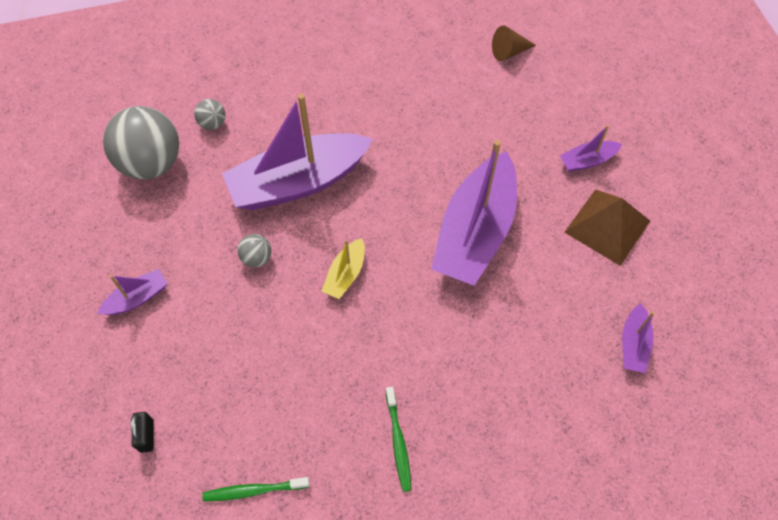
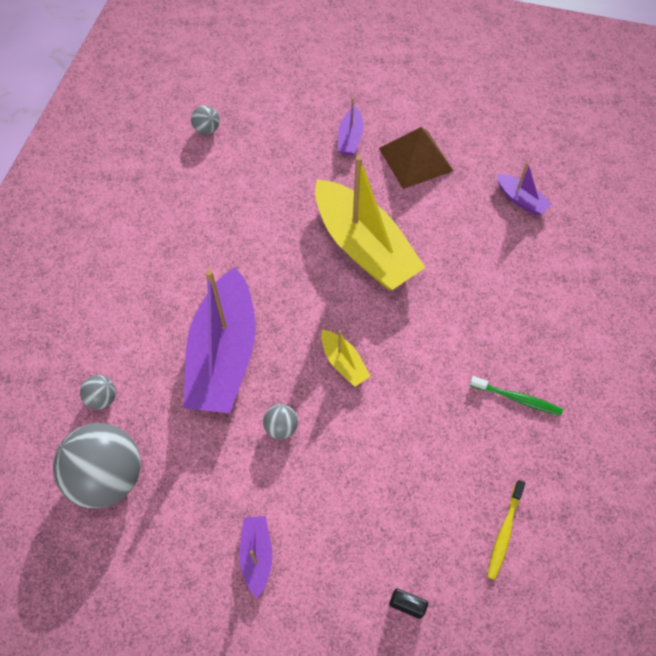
camera: 60 degrees left, 0 degrees up
(254, 490) = (504, 532): green toothbrush -> yellow toothbrush
(475, 232) = (364, 247): purple boat -> yellow boat
(509, 52) = (207, 129): brown cone -> grey ball

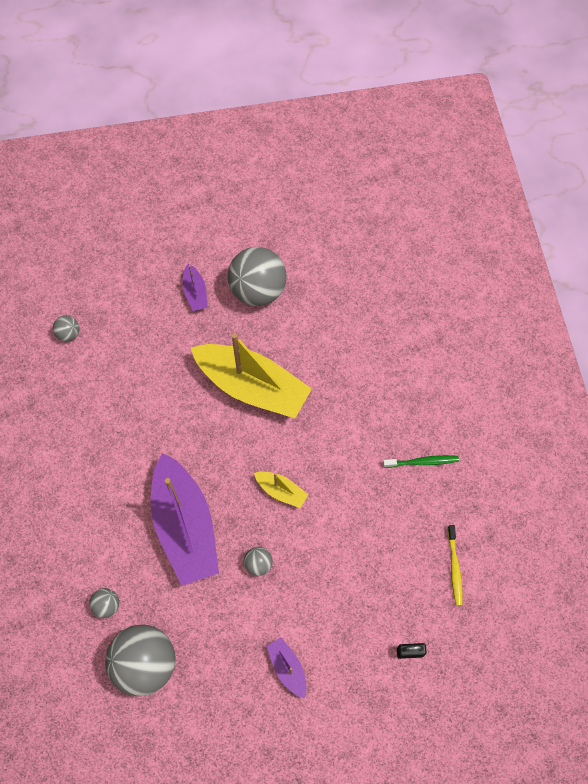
camera: 25 degrees left, 5 degrees up
(415, 159) = (258, 290): brown pyramid -> grey ball
(520, 200) = (357, 293): purple boat -> none

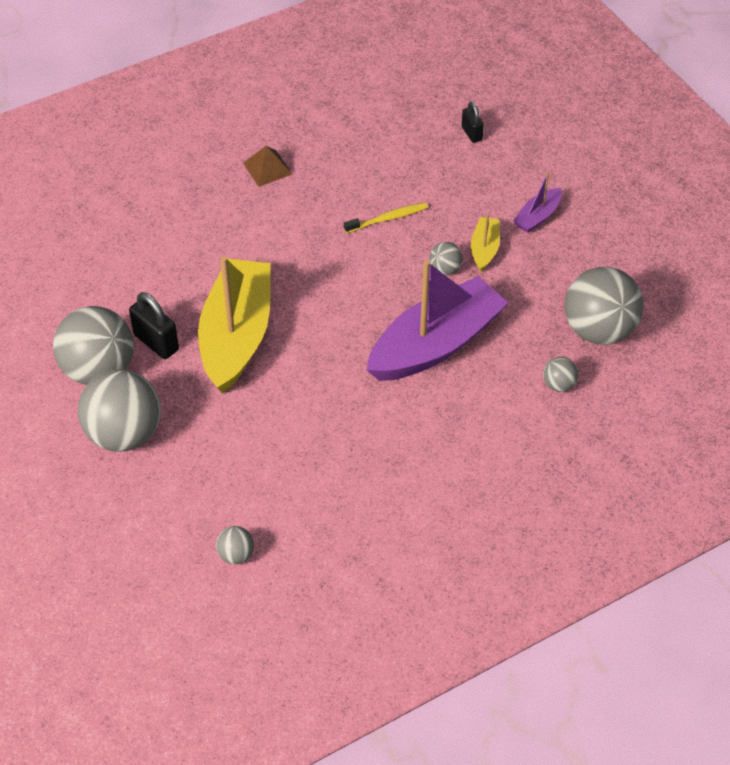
camera: 110 degrees left, 15 degrees down
(195, 293) = (124, 434): purple boat -> grey ball
(268, 332) = (156, 342): none -> black padlock
(281, 491) = (354, 273): yellow boat -> yellow boat (484, 249)
(422, 462) = (267, 168): green toothbrush -> brown pyramid
(454, 568) = (371, 120): yellow toothbrush -> yellow toothbrush (388, 218)

